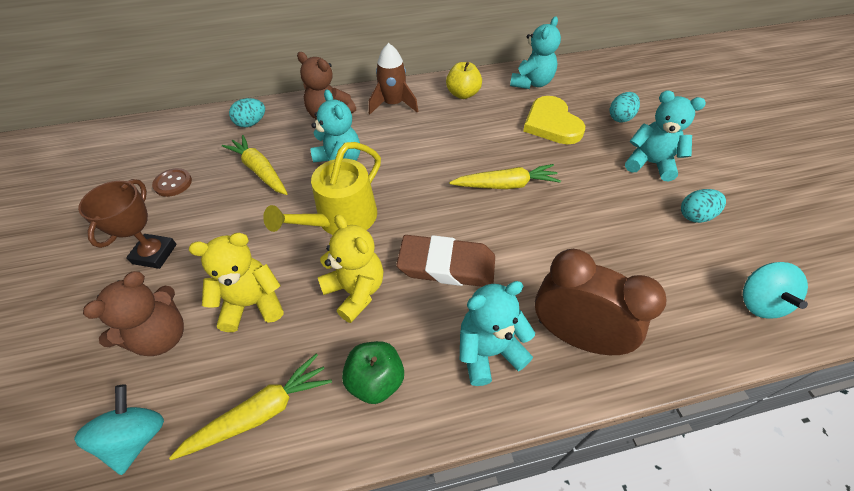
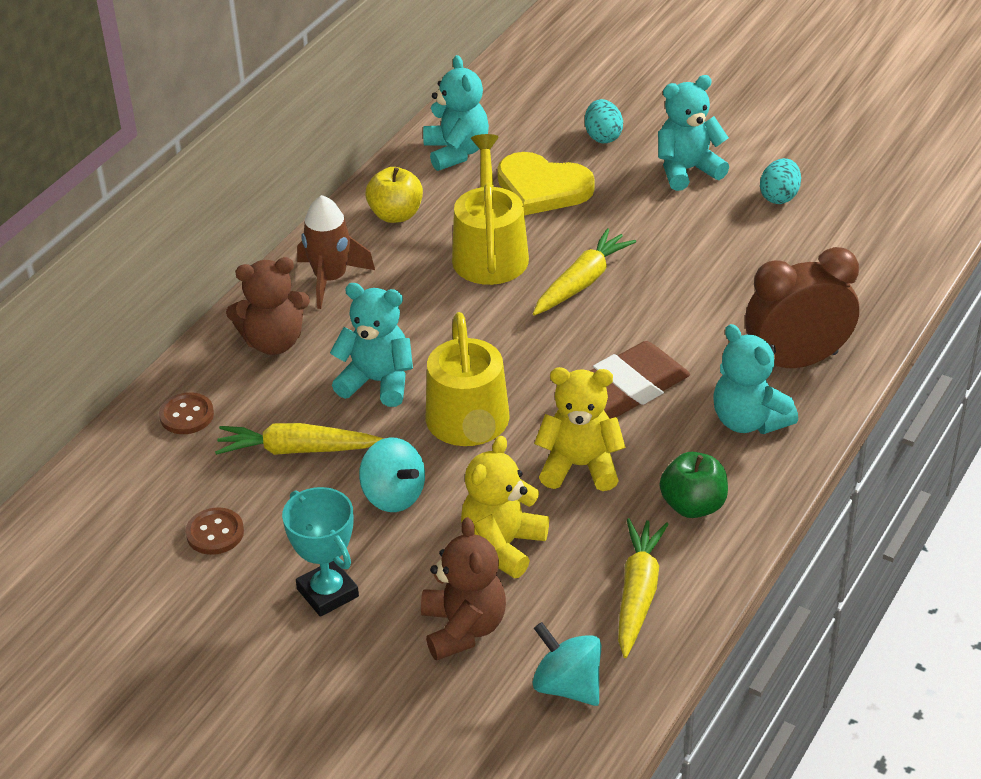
camera: 45 degrees left, 10 degrees down
(155, 254) = (328, 593): brown trophy -> turquoise trophy
(251, 123) = (186, 415): turquoise egg -> brown button
(480, 138) = (489, 252): none -> yellow watering can
(488, 351) = (749, 421): turquoise teddy bear -> turquoise teddy bear turned 60 degrees counterclockwise
(759, 302) = (895, 238): turquoise spinning top -> turquoise spinning top (393, 496)

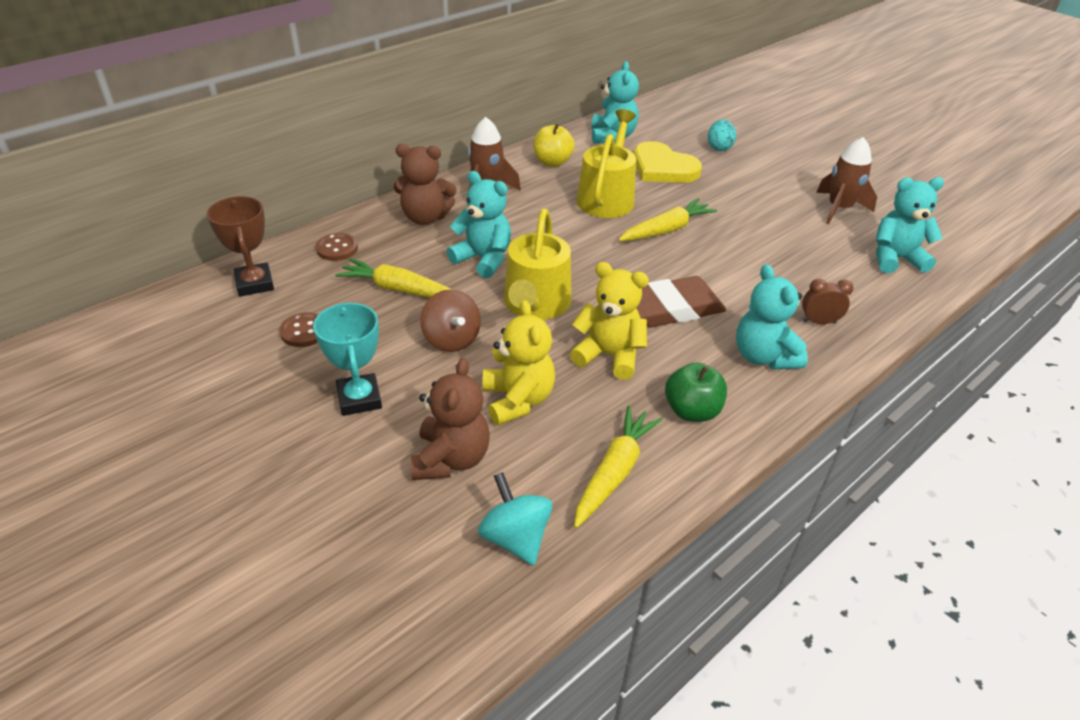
camera: 15 degrees right, 0 degrees up
(114, 490) = (255, 284): none -> brown trophy
(393, 496) = (451, 339): turquoise spinning top -> brown spinning top
(503, 545) = (518, 400): yellow teddy bear -> yellow teddy bear turned 120 degrees clockwise
(687, 170) = (773, 179): turquoise teddy bear -> turquoise teddy bear (895, 259)
(779, 197) = (839, 209): turquoise egg -> brown rocket
(796, 361) = (819, 322): brown clock -> brown clock, size x0.47

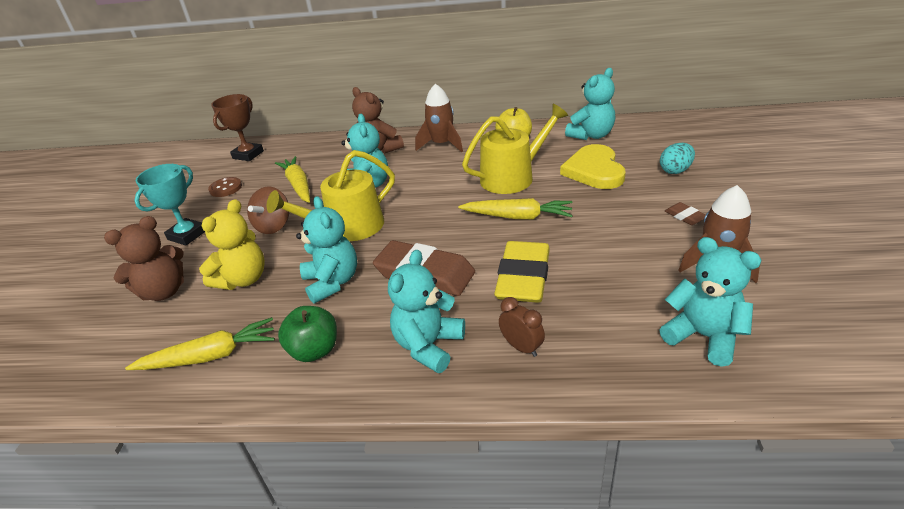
camera: 50 degrees right, 5 degrees down
(337, 248) = (309, 150): brown button -> none
(515, 538) = (112, 355): turquoise spinning top -> none
(609, 355) = (332, 282): yellow teddy bear -> turquoise teddy bear
(745, 274) = (523, 277): none -> yellow eraser
(775, 182) = (685, 216): none -> brown eraser

